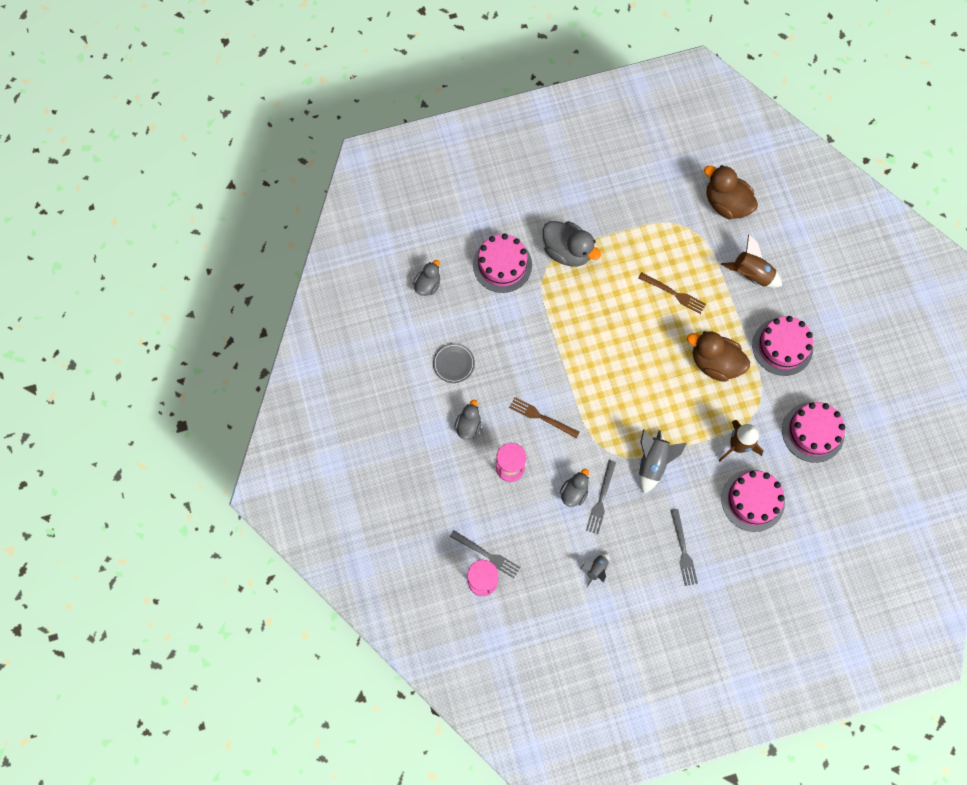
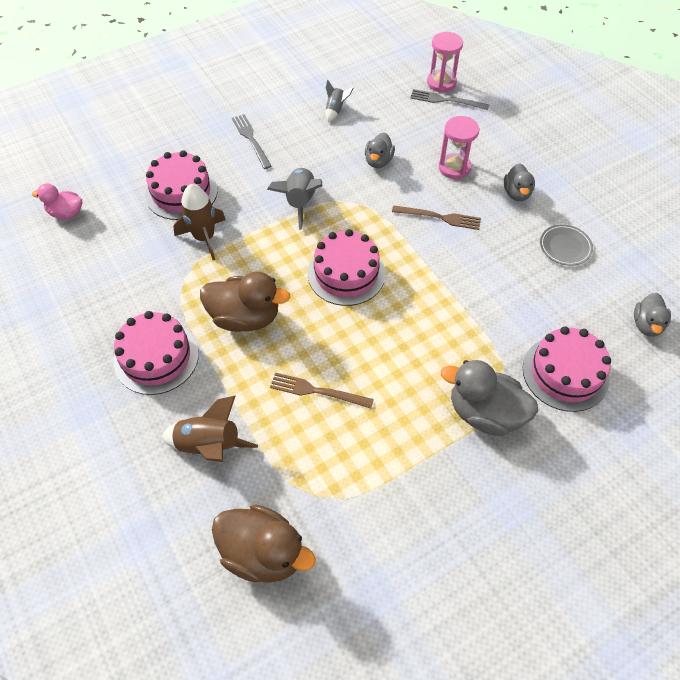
camera: 165 degrees right, 15 degrees down
(601, 499) = (348, 161): grey fork -> none
(813, 432) = (113, 269): pink cake -> pink cake (346, 273)
(852, 502) = (66, 213): none -> pink duck

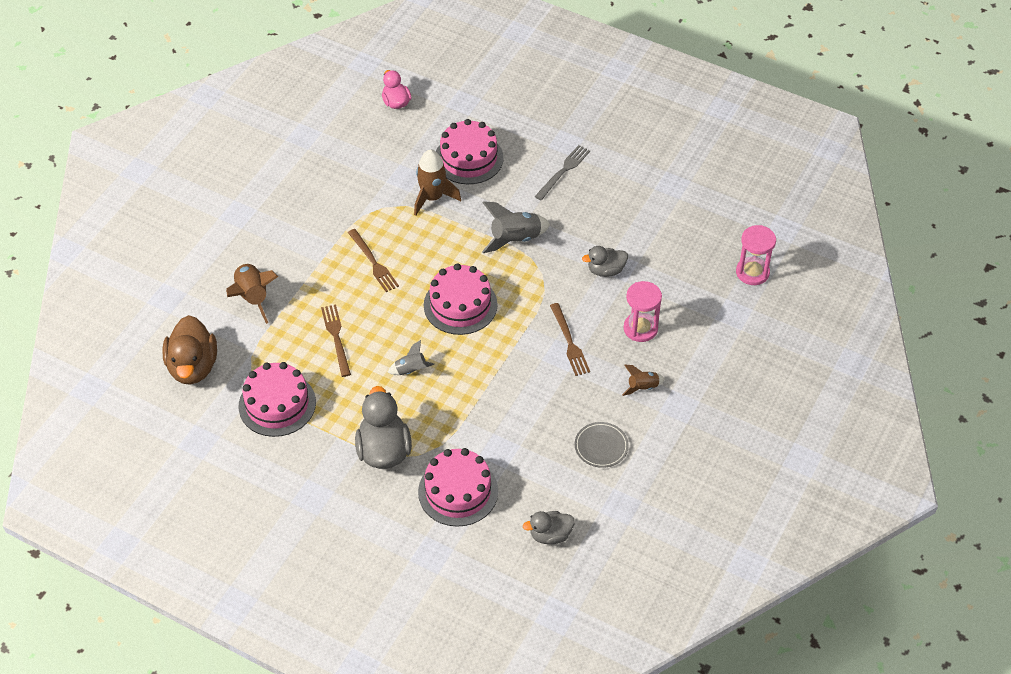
camera: 60 degrees right, 5 degrees down
(156, 357) = (304, 229): pink cake -> pink cake (277, 404)
(245, 317) = (373, 262): brown duck -> brown fork
(335, 110) = (647, 211): grey rocket -> grey rocket (411, 370)
(446, 100) = (729, 286): grey fork -> none
(516, 193) = (642, 387): grey duck -> brown rocket

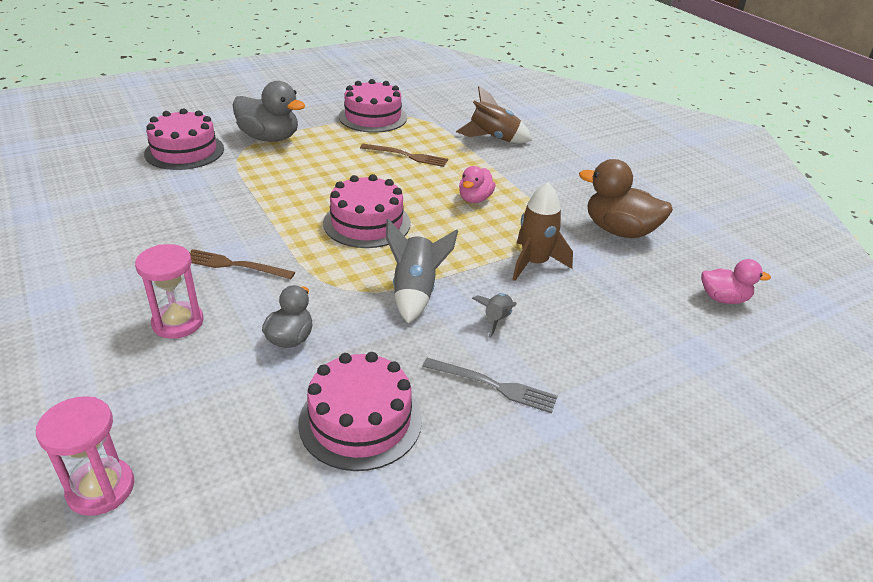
camera: 120 degrees right, 15 degrees down
(193, 367) = (448, 102): brown duck -> brown duck (619, 231)
(373, 262) = (475, 199): brown fork -> pink duck
(411, 370) = (327, 173): grey rocket -> grey rocket (496, 320)
(468, 158) = (581, 314): pink cake -> pink cake (360, 421)
(550, 535) = (77, 171): grey duck -> none
(563, 171) = (493, 386): grey fork -> grey fork turned 45 degrees counterclockwise
(601, 446) = (100, 229): grey plate -> none
(642, 387) = (111, 285): brown rocket -> none

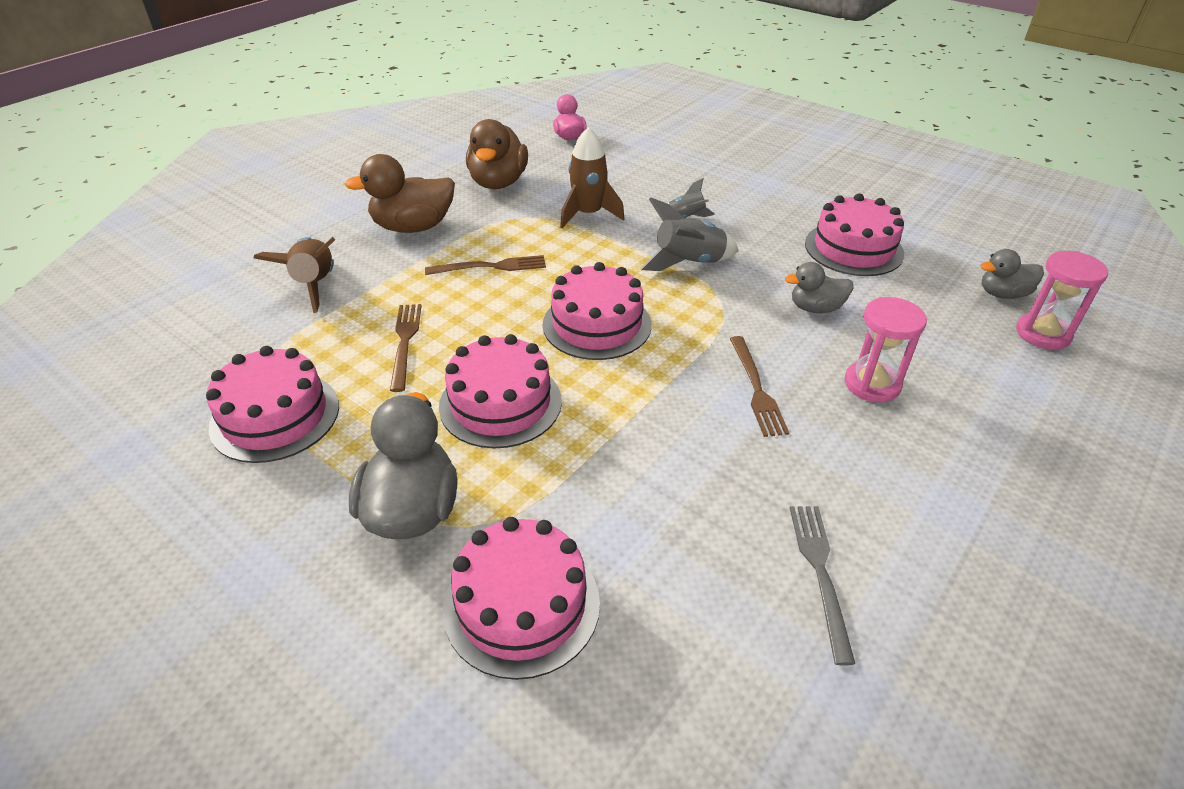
camera: 110 degrees left, 5 degrees up
(181, 505) = (1003, 294): none -> grey duck
(321, 173) = (500, 403): none -> pink cake
(475, 199) = (491, 267): pink duck -> brown fork
(493, 386) = (760, 206): grey fork -> grey fork (820, 573)
(554, 180) = (413, 227): none -> brown duck

